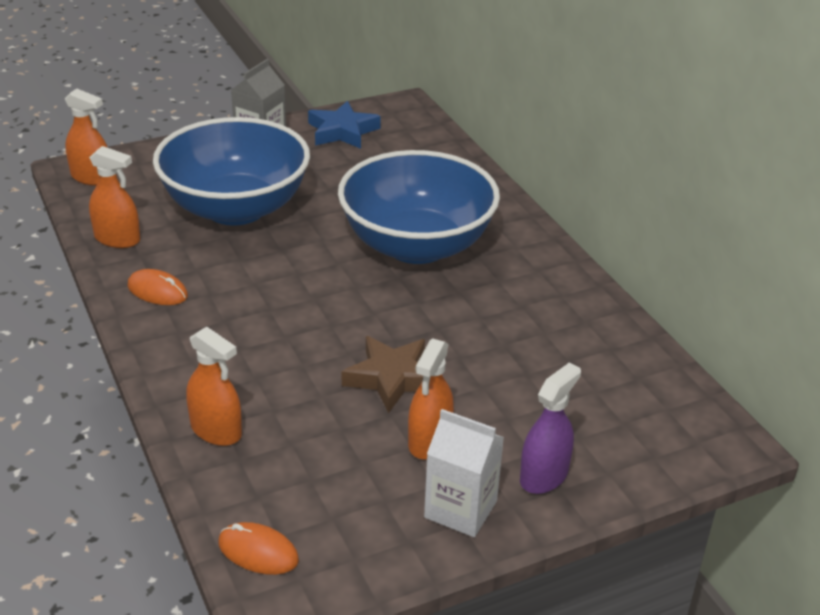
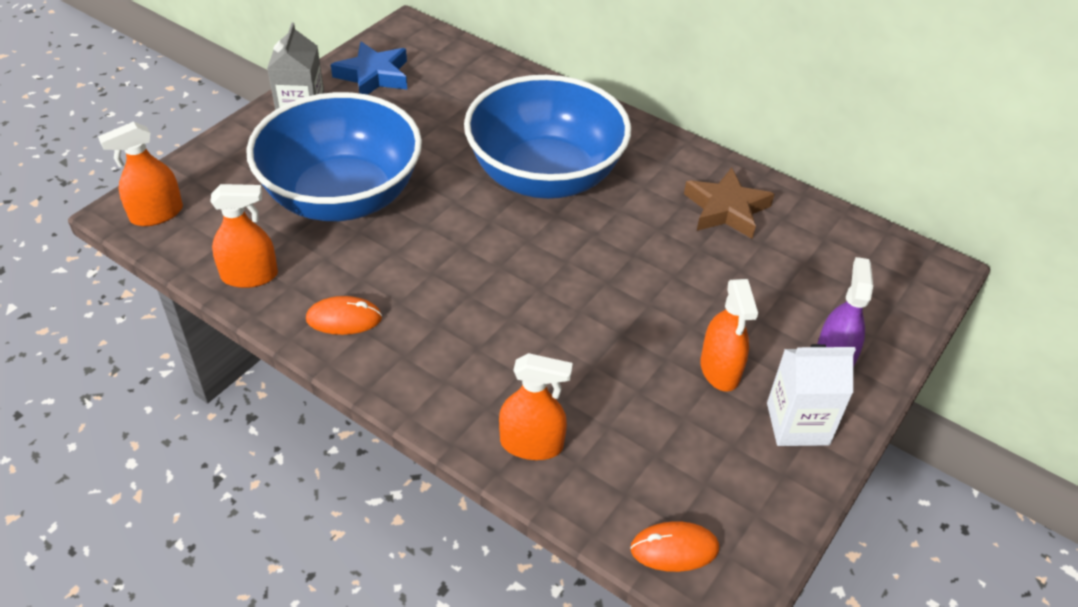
camera: 30 degrees left, 10 degrees up
(91, 177) = (157, 214): orange spray bottle -> orange spray bottle turned 150 degrees clockwise
(392, 378) = (637, 321): brown star -> brown star (726, 209)

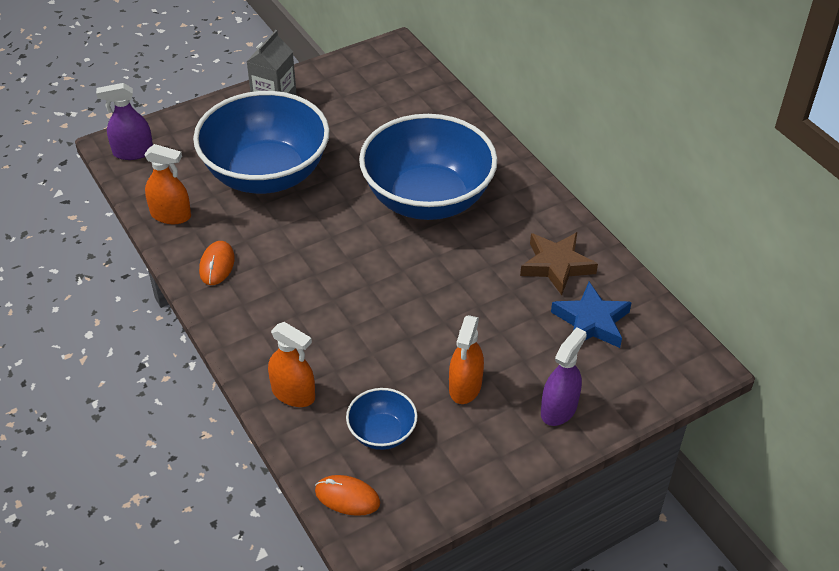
camera: 25 degrees right, 0 degrees up
(157, 214) = (133, 152): orange spray bottle -> purple spray bottle
(344, 318) = (217, 265): orange mouse -> orange mouse turned 75 degrees clockwise
(373, 76) = (344, 82): blue star -> blue star (591, 322)
(664, 455) = (382, 433): none -> blue bowl
(797, 424) = (498, 445): white carton -> none

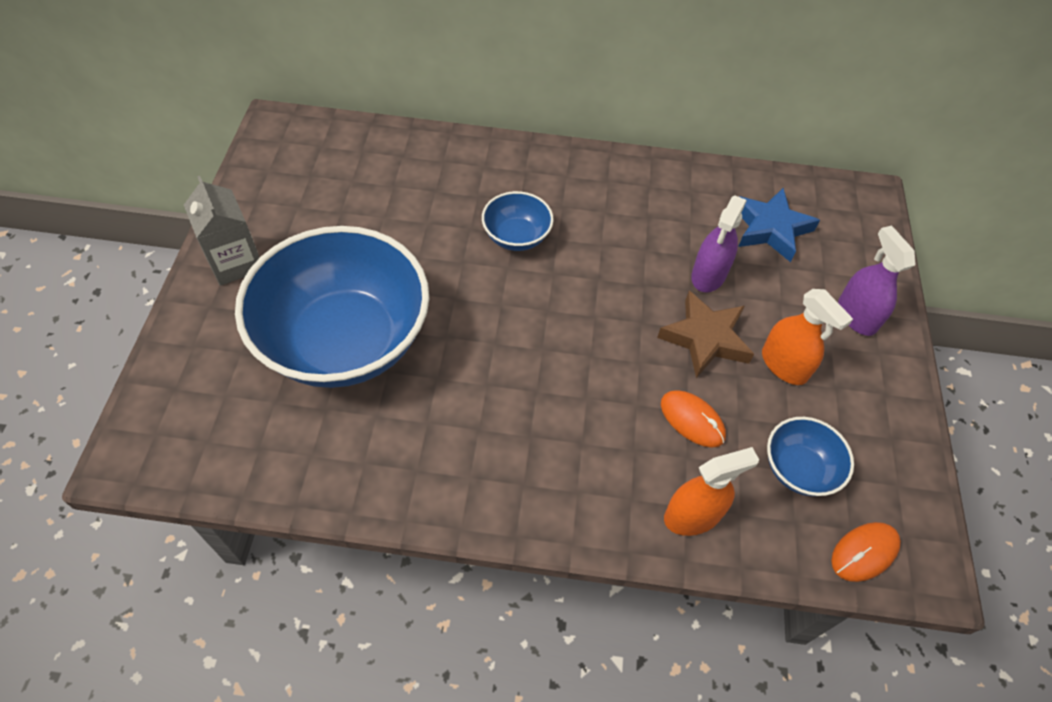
camera: 55 degrees left, 10 degrees up
(133, 152) = (163, 447): purple spray bottle -> purple spray bottle (708, 275)
(171, 215) = (315, 471): orange spray bottle -> none
(217, 265) = (441, 473): orange mouse -> orange mouse (692, 420)
(427, 199) = (516, 237): blue bowl -> blue bowl, size x0.44
(556, 266) = (685, 206): brown star -> brown star (705, 338)

